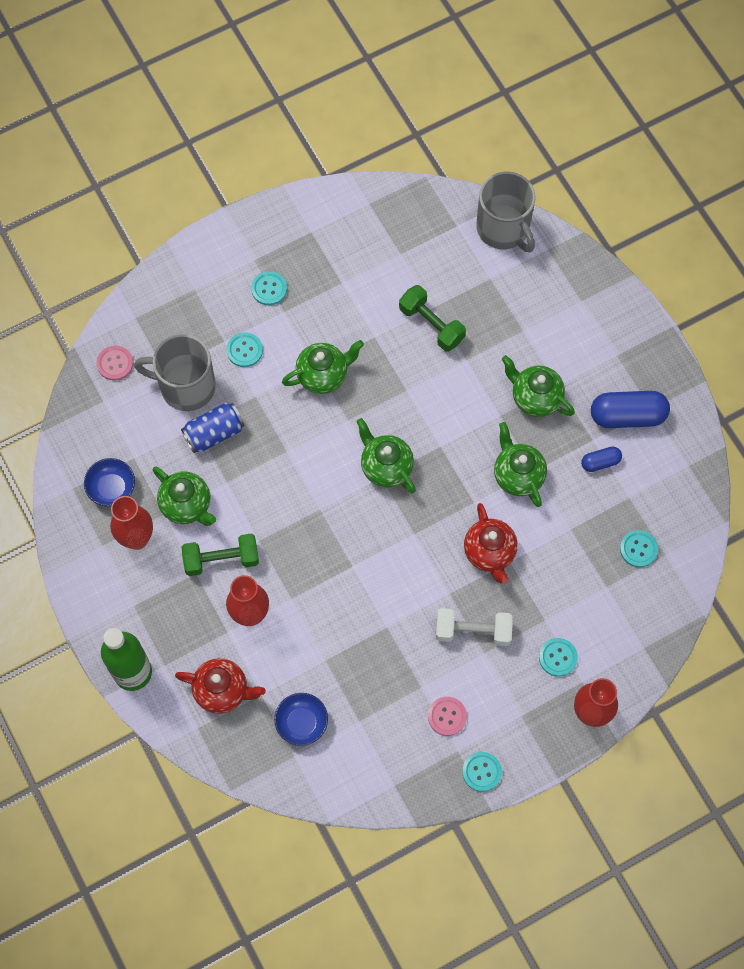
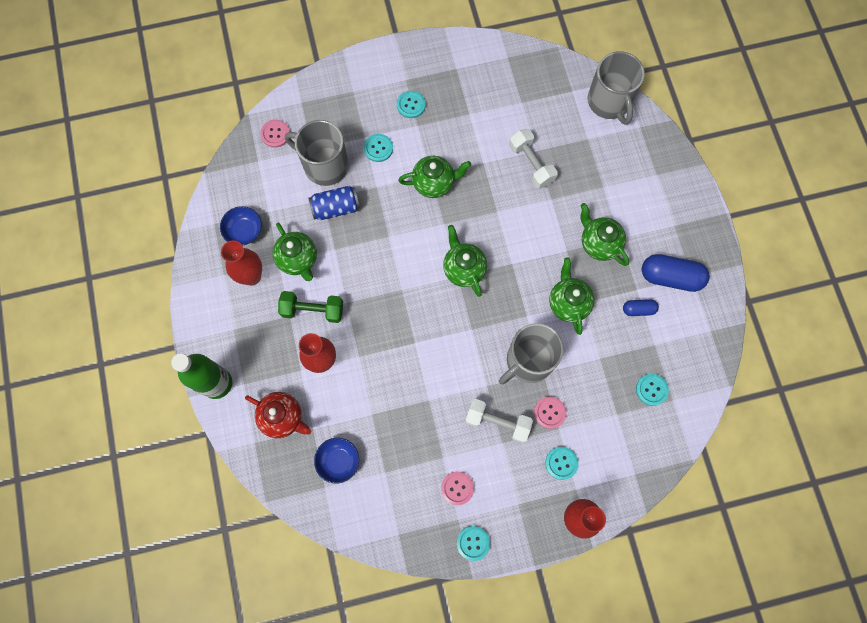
camera: 15 degrees right, 5 degrees up
(431, 325) = (531, 164): green dumbbell -> white dumbbell
(489, 553) = (528, 361): red teapot -> grey mug
(529, 605) = (549, 412): none -> pink button

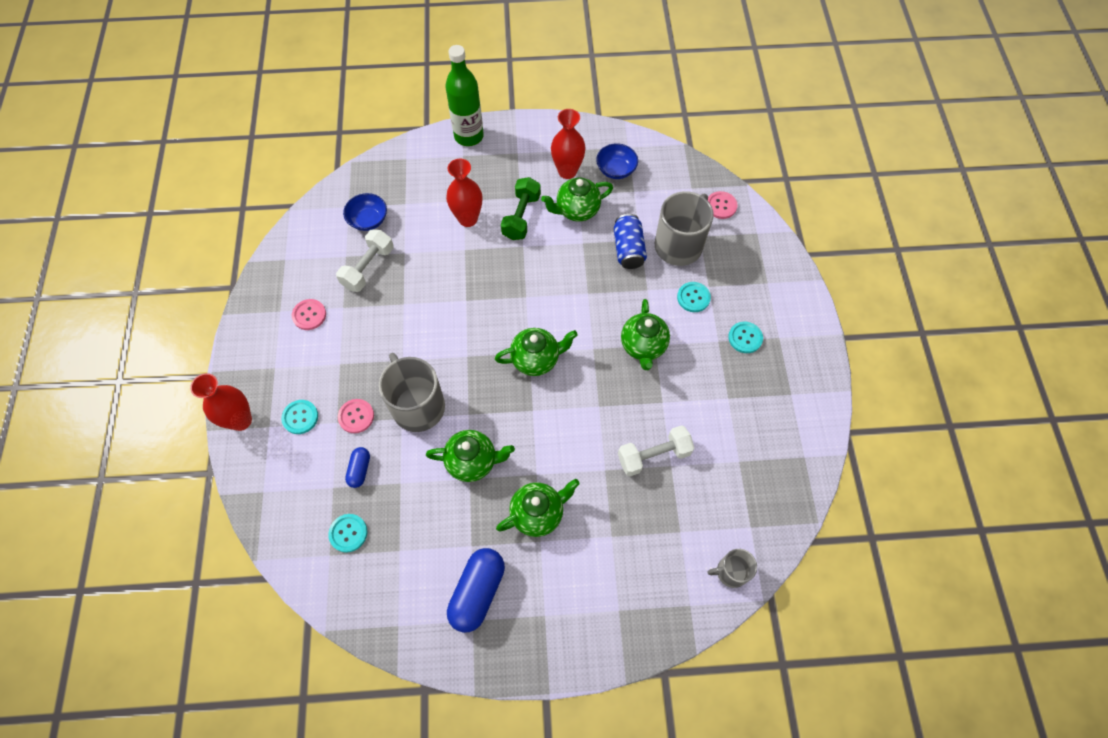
camera: 100 degrees right, 10 degrees down
(283, 417) = (422, 182): red teapot -> none
(473, 543) = (253, 320): turquoise button -> none
(497, 422) = (362, 363): white dumbbell -> white dumbbell (368, 268)
(609, 102) = (731, 572): grey mug -> grey mug, size x0.54
(638, 309) = (446, 541): blue capsule -> blue capsule (359, 470)

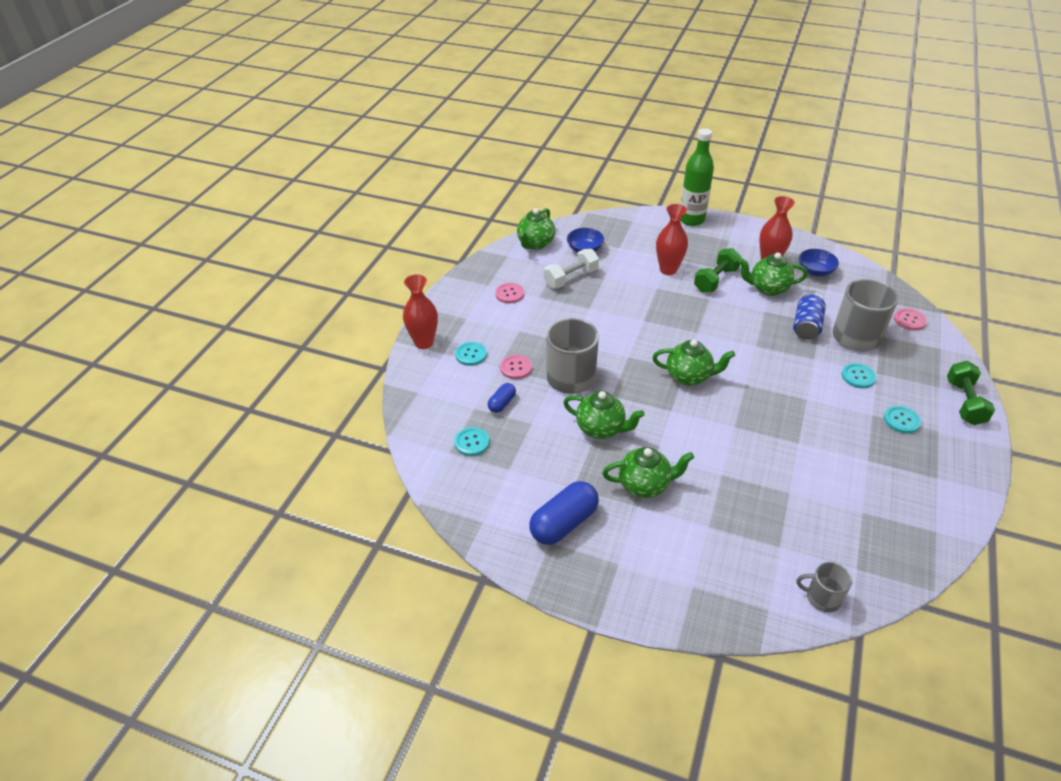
camera: 25 degrees right, 20 degrees down
(643, 346) = (795, 397): green teapot -> green teapot (535, 244)
(653, 455) = (774, 479): white dumbbell -> none
(793, 294) = (964, 402): none -> green dumbbell

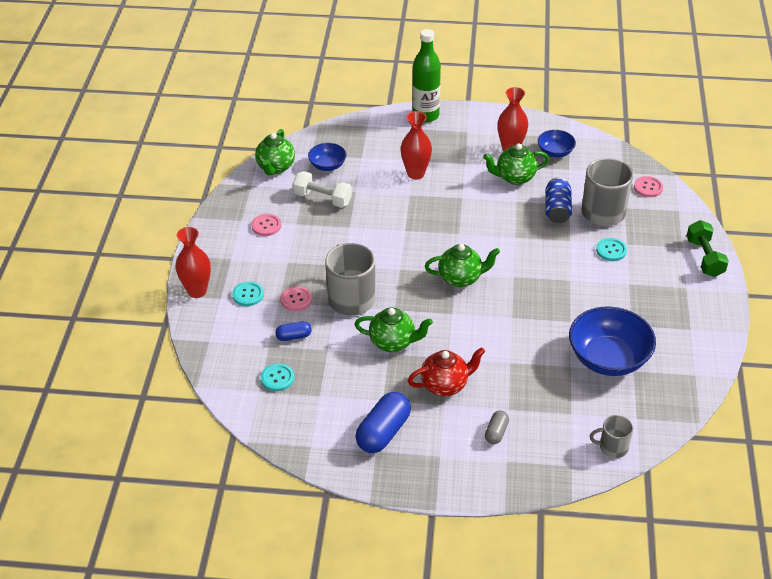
camera: 15 degrees left, 0 degrees up
(502, 403) = (294, 336): blue capsule -> blue capsule turned 60 degrees clockwise
(571, 278) = (322, 198): white dumbbell -> white dumbbell turned 75 degrees clockwise
(644, 485) = (445, 385): green teapot -> red teapot
(688, 550) = (496, 432): none -> grey capsule
(715, 280) = (463, 177): green dumbbell -> none
(835, 492) = (608, 358): none -> blue bowl
(901, 420) = (654, 284): turquoise button -> none

